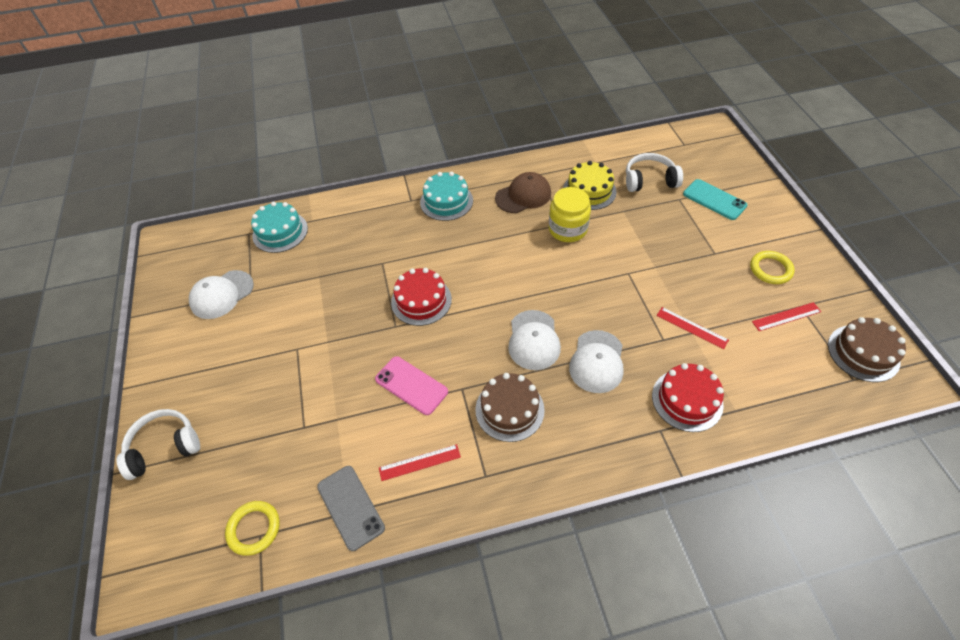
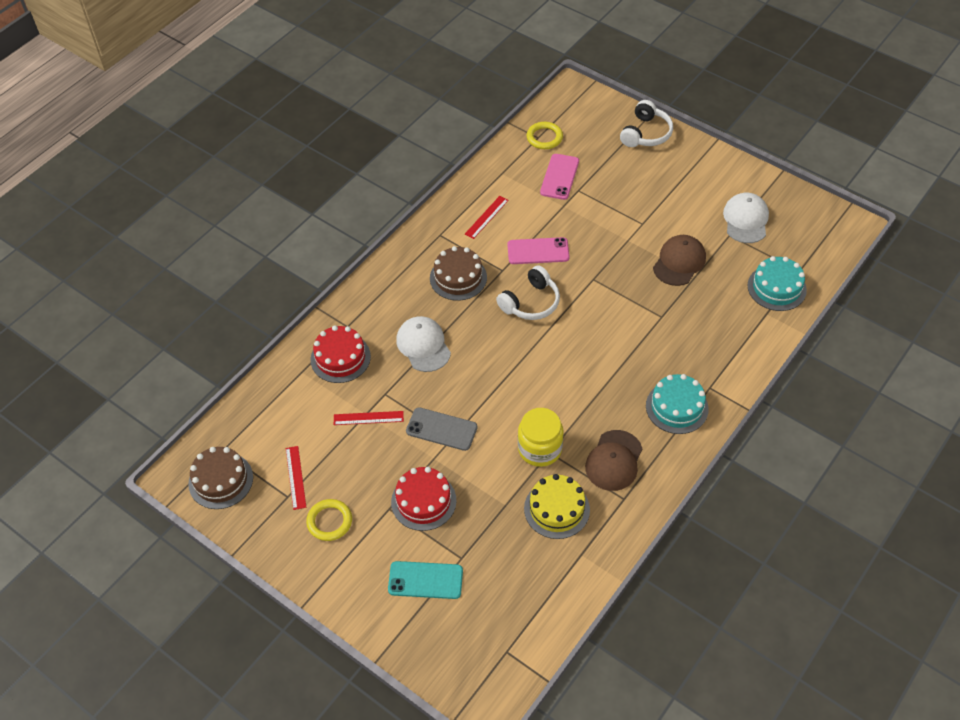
camera: 140 degrees right, 0 degrees up
(301, 458) = (559, 177): none -> pink phone
(315, 295) = (679, 262): none -> brown cap
(350, 507) = (503, 176): grey phone -> grey phone (441, 429)
(421, 300) = (595, 308): red cake -> red cake (423, 501)
(533, 340) = (482, 332): white cap -> none
(649, 180) = (508, 565): white headphones -> white headphones (531, 302)
(786, 316) = (295, 477): red ruler -> red ruler turned 45 degrees counterclockwise

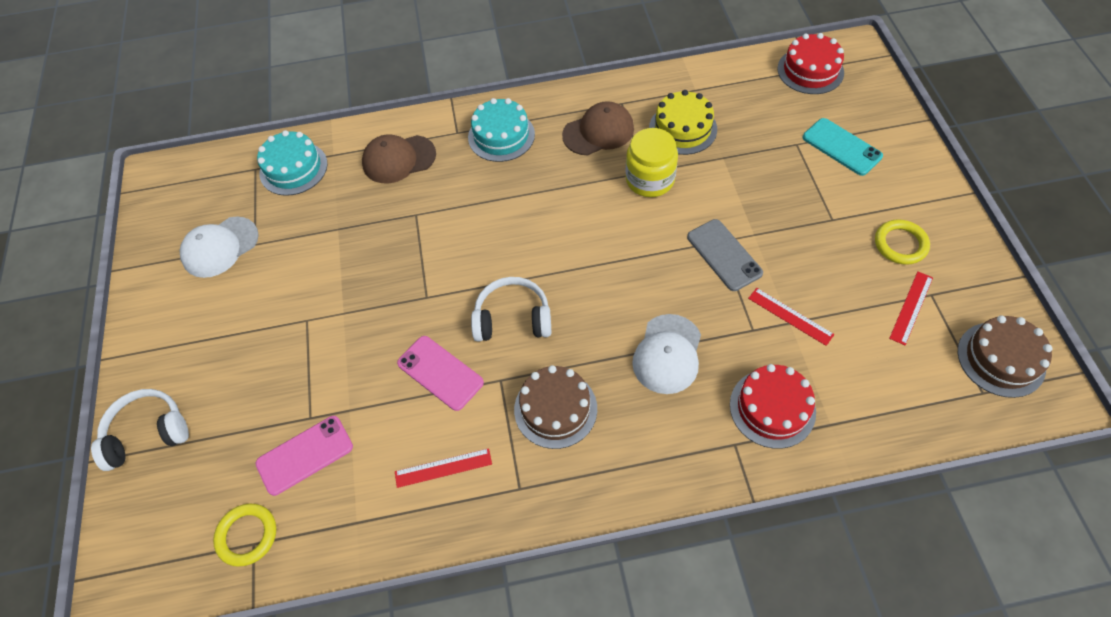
camera: 135 degrees left, 5 degrees up
(423, 501) = (794, 205): red cake -> red cake (810, 70)
(679, 262) = (332, 252): brown cap -> brown cap (398, 159)

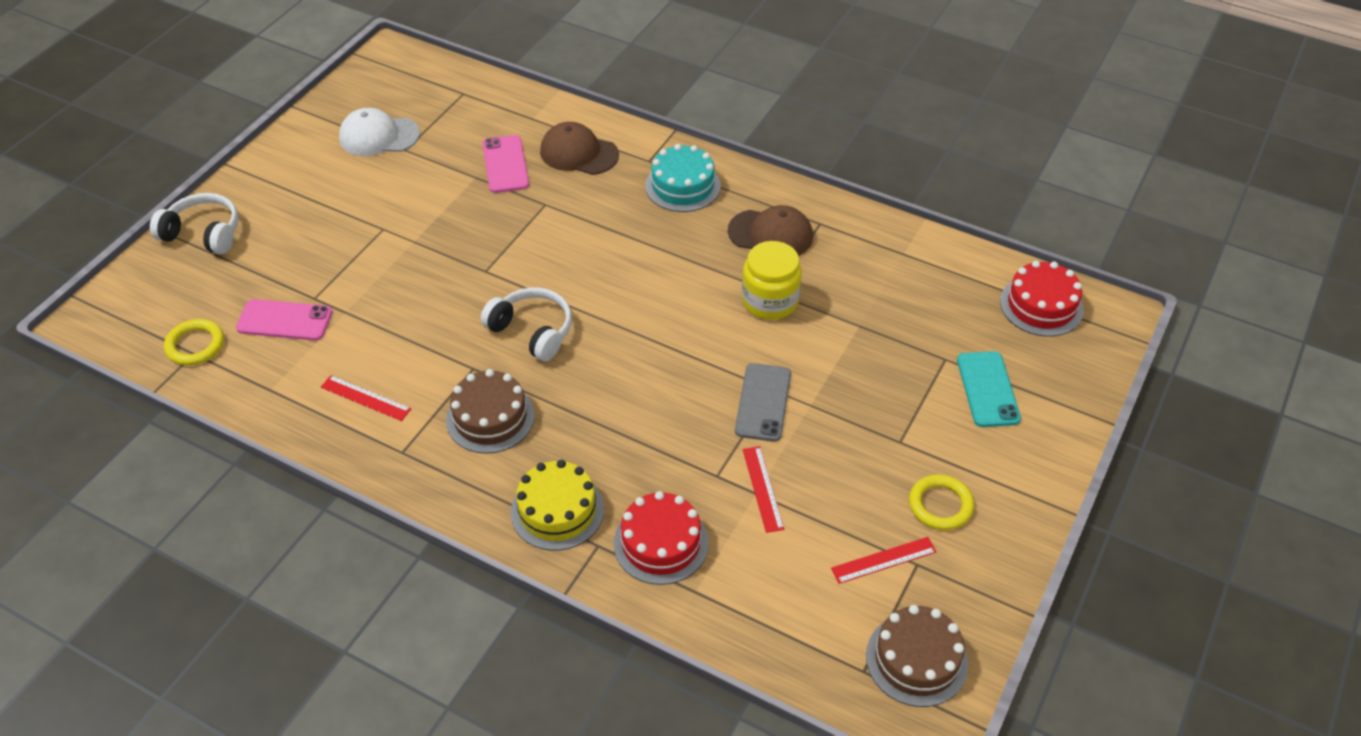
camera: 35 degrees right, 10 degrees down
(293, 168) = (491, 110): turquoise cake -> none
(440, 373) = (435, 332): pink phone -> pink phone (505, 164)
(667, 354) = (623, 442): white cap -> none
(683, 128) = (851, 278): yellow cake -> yellow cake (557, 510)

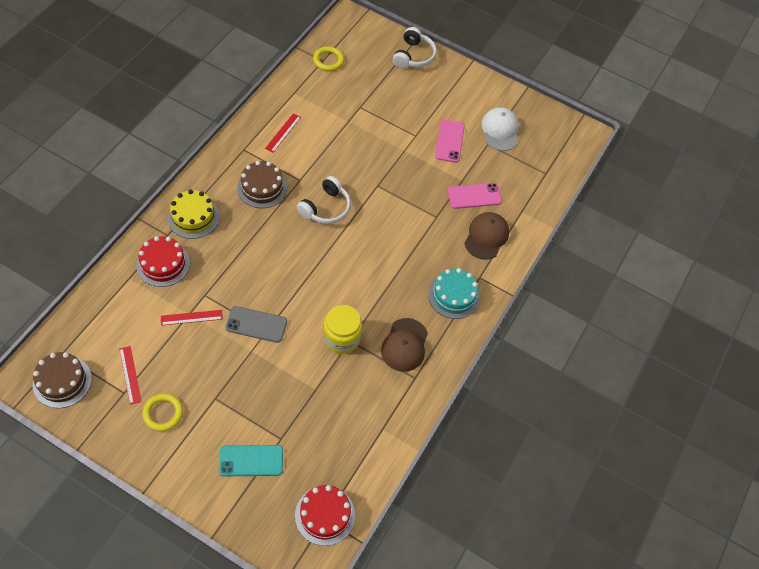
camera: 85 degrees right, 10 degrees up
(284, 320) = (343, 95): pink phone -> pink phone (449, 141)

